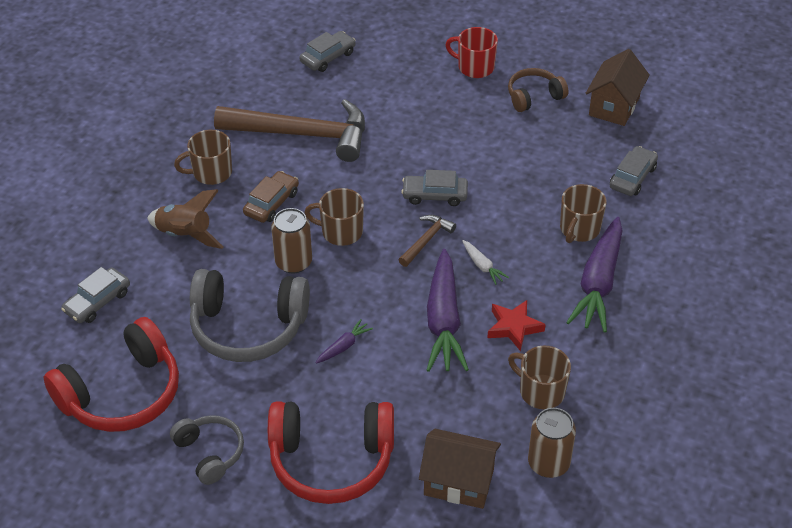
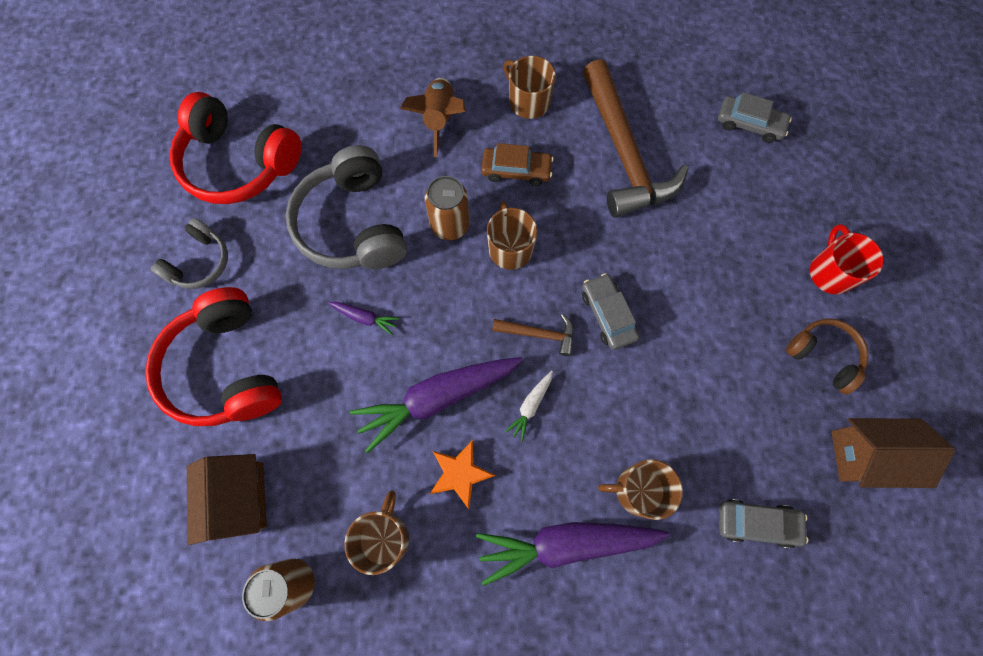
camera: 65 degrees right, 25 degrees up
(97, 302) = (331, 93): grey car -> none
(514, 327) = (460, 474): red star -> orange star

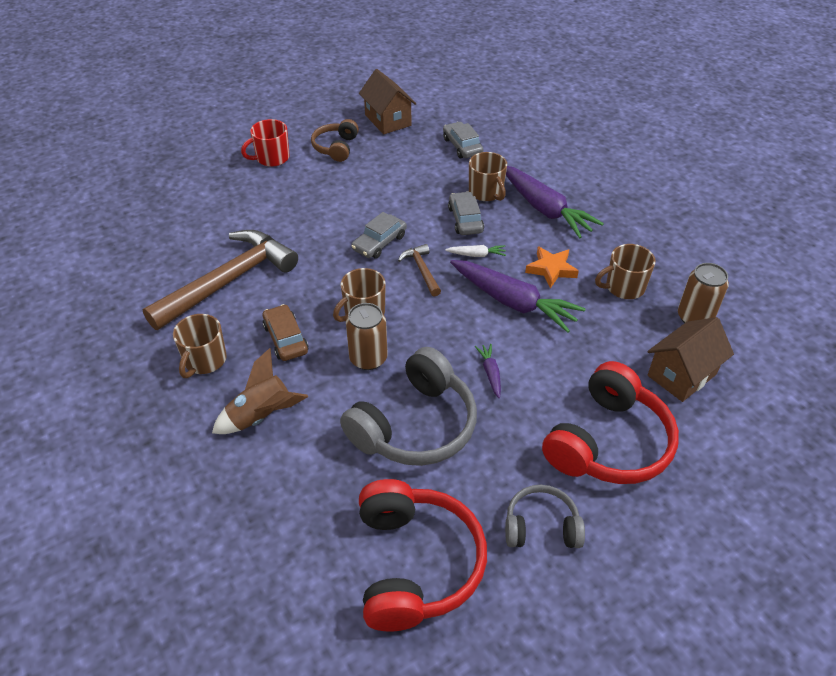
camera: 120 degrees left, 25 degrees down
(749, 124) = (160, 223): grey car -> grey car (465, 220)

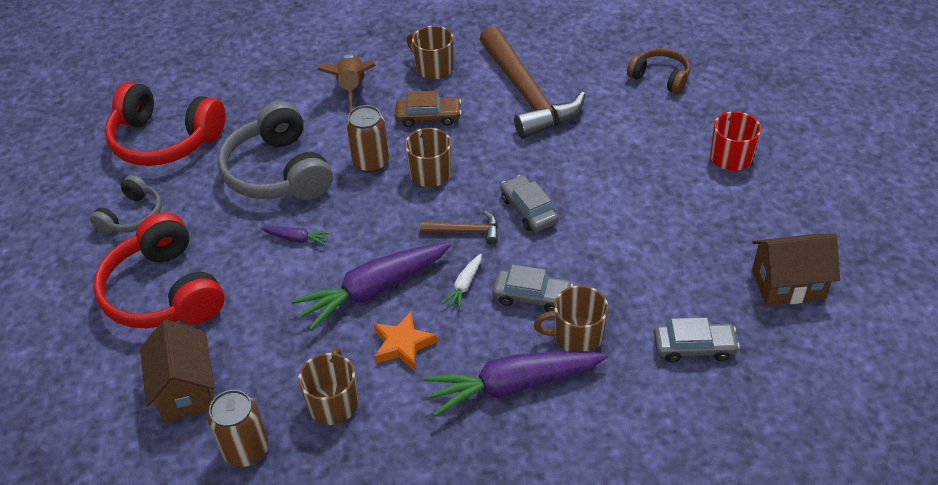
camera: 115 degrees right, 0 degrees up
(336, 147) = (734, 216): brown headphones -> brown headphones (660, 77)

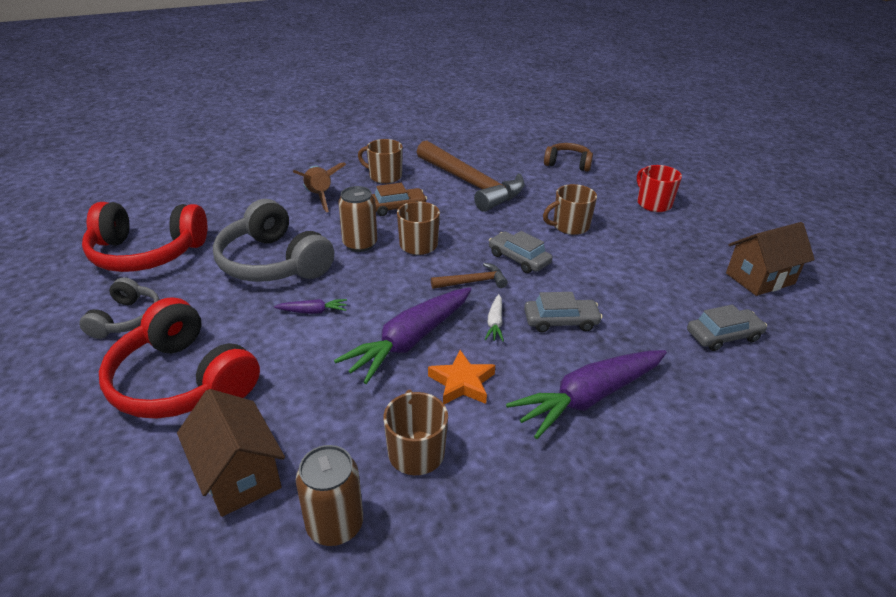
camera: 20 degrees left, 10 degrees down
(576, 336) = (620, 345): brown mug -> brown mug (569, 226)

